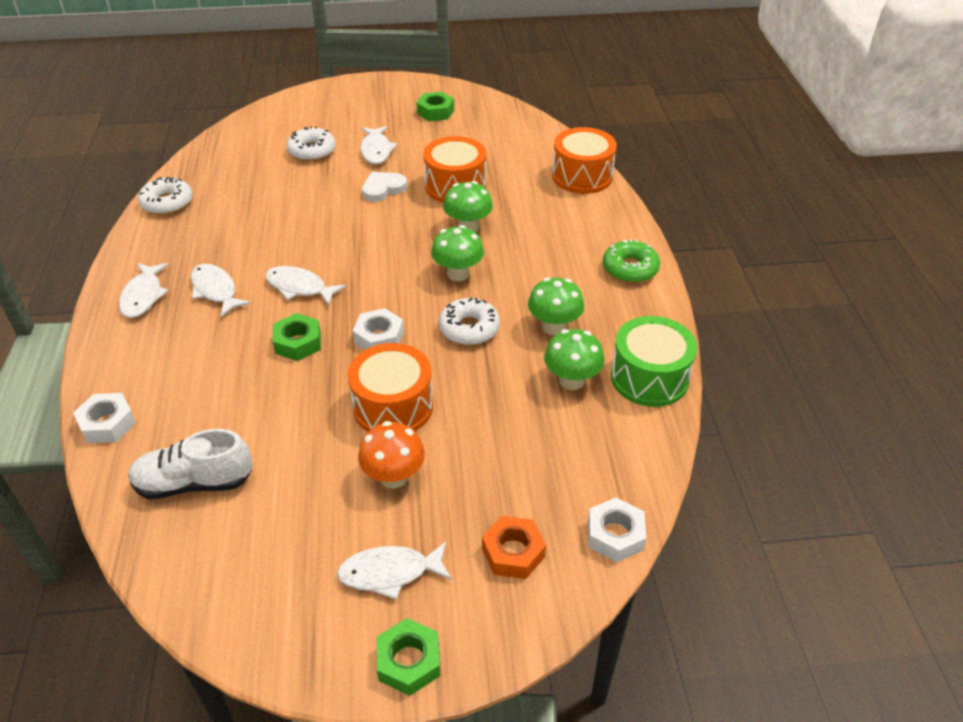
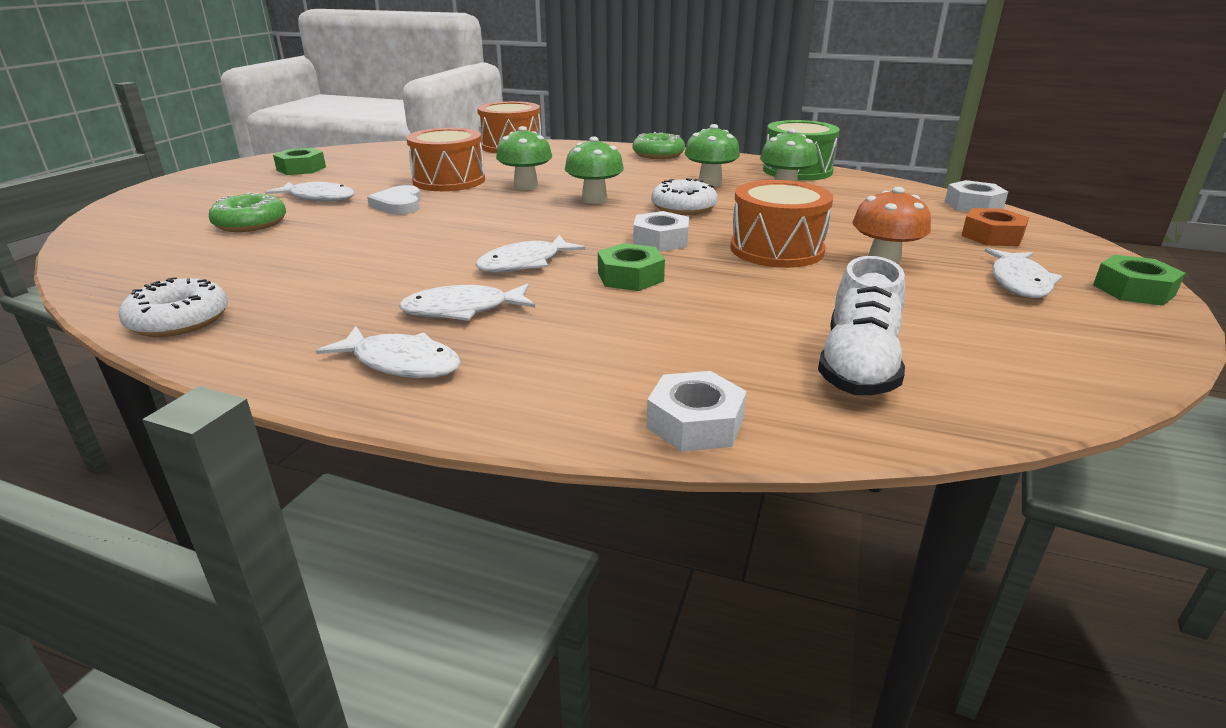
camera: 65 degrees left, 15 degrees down
(312, 151) = (250, 223): white donut -> green donut

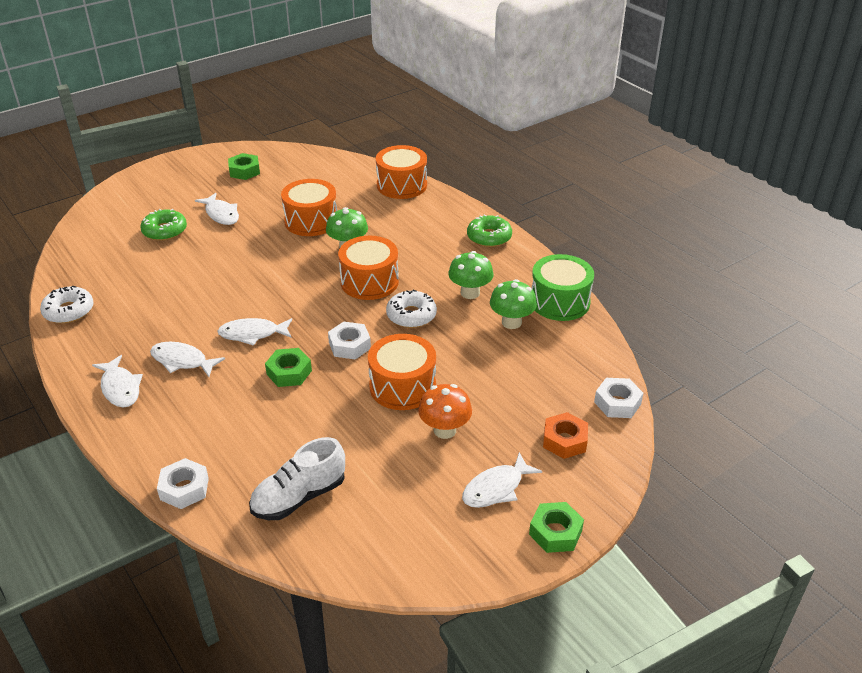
camera: 35 degrees right, 10 degrees up
(399, 205) = (254, 241): white heart -> none
(594, 199) = (369, 282): green mushroom -> orange drum

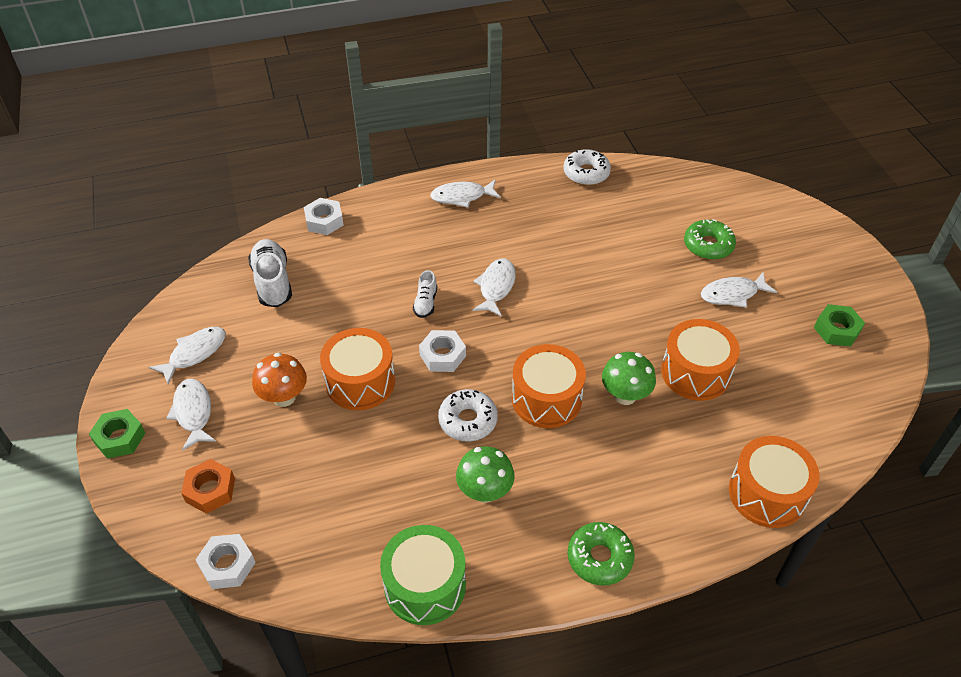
camera: 110 degrees right, 10 degrees up
(182, 361) = (479, 235): white fish -> white fish (194, 353)
(289, 372) = (425, 303): green nut -> white shoe
(511, 322) = (410, 514): green mushroom -> none

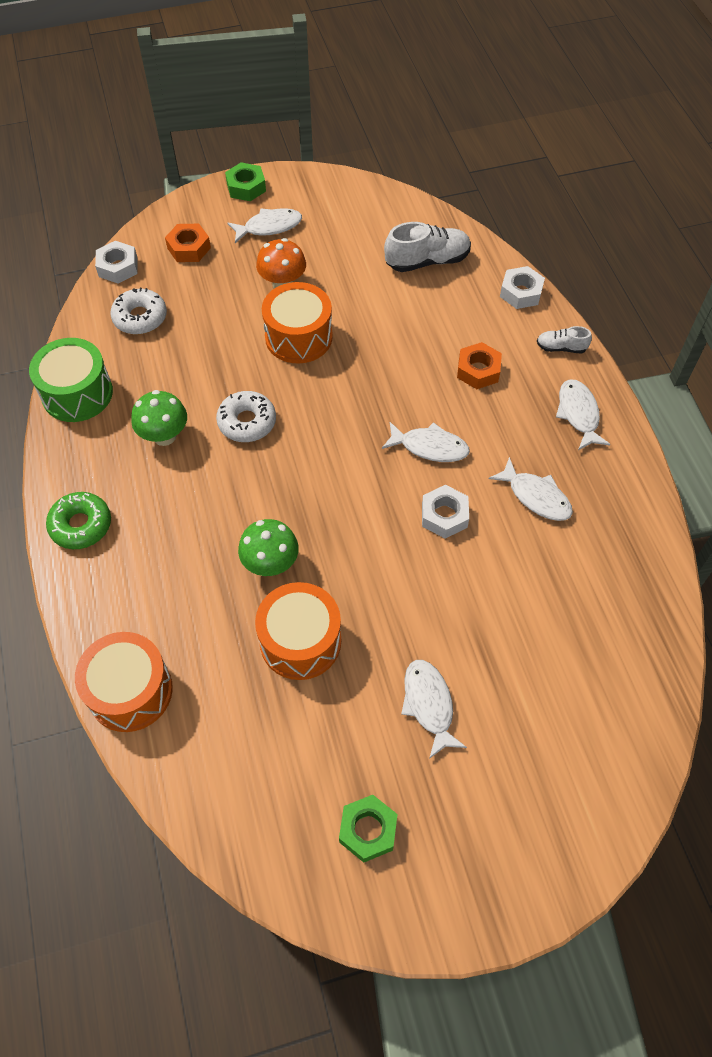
camera: 90 degrees right, 10 degrees up
(194, 353) = (336, 218): white fish -> white fish (536, 496)
(413, 253) = (478, 370): none -> orange nut
(425, 303) = (403, 384): white shoe -> white shoe (561, 348)
(443, 355) = (330, 400): white nut -> white nut (444, 516)
(546, 399) = (270, 490): orange drum -> none
(586, 173) = (646, 550): white donut -> white donut (140, 317)
(708, 245) = (519, 687): green donut -> none

